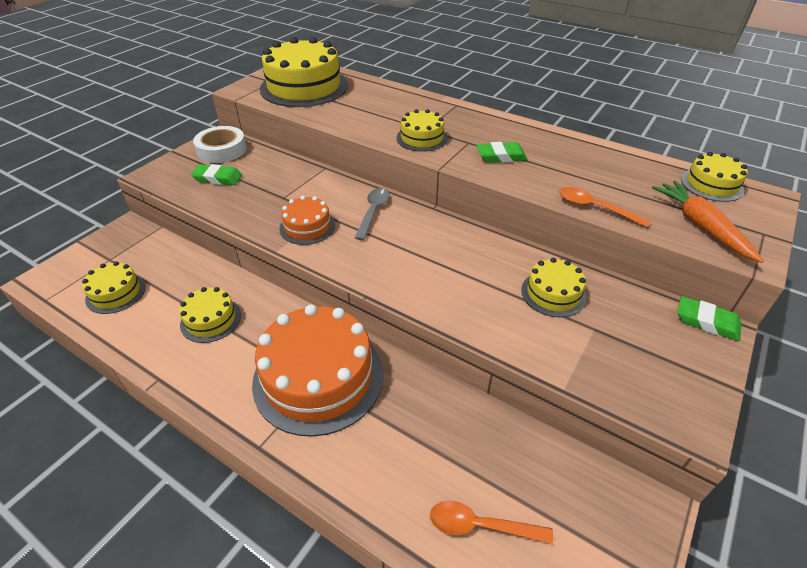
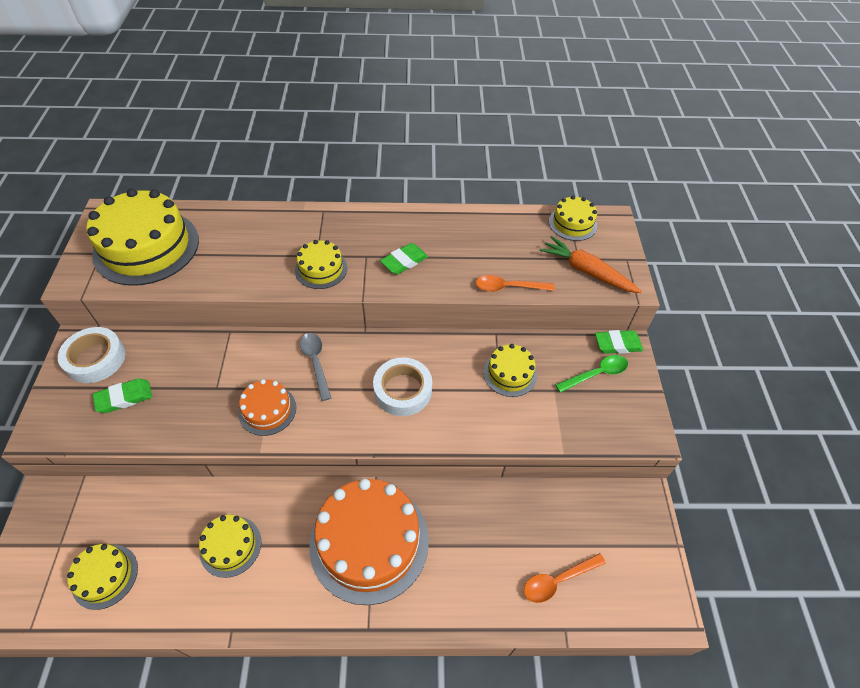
camera: 35 degrees left, 10 degrees up
(432, 261) = (403, 390): none -> white tape
(659, 336) = (596, 374): none -> green spoon

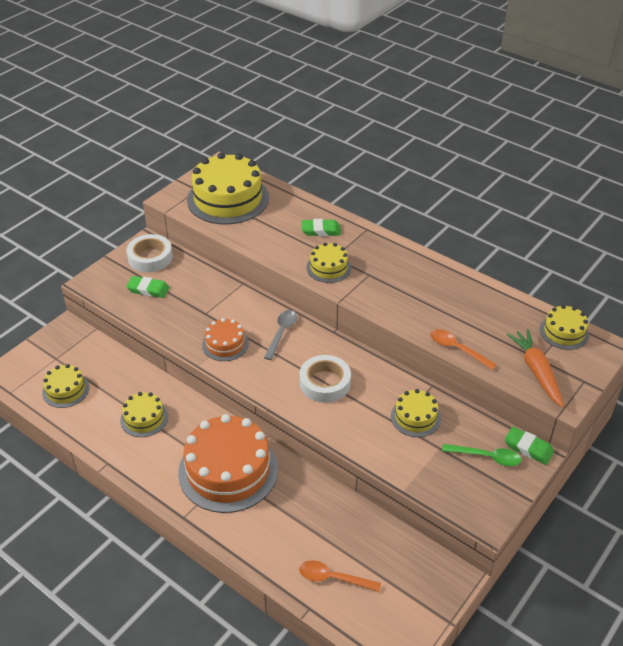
camera: 40 degrees right, 10 degrees down
(404, 261) = (394, 292): green eraser -> green eraser (321, 230)

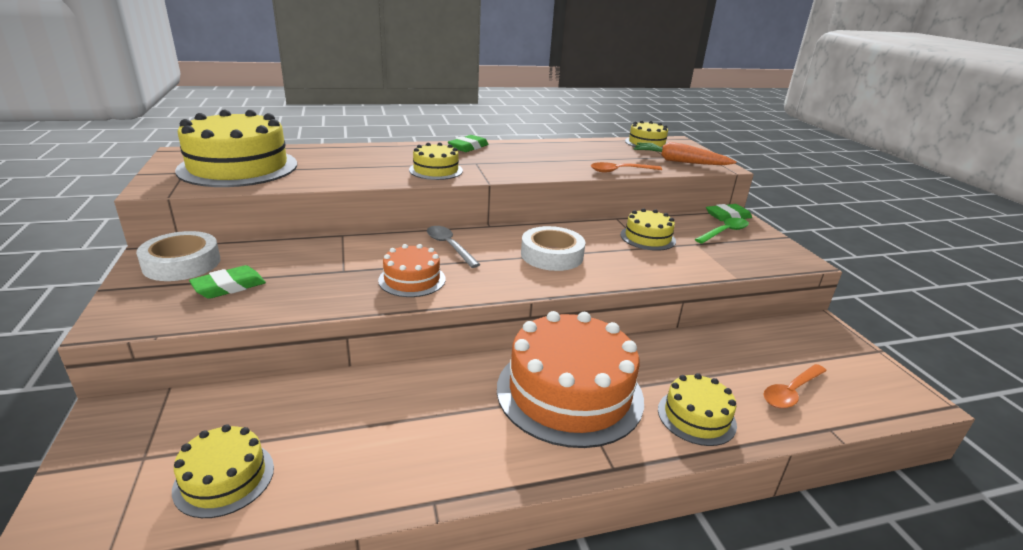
camera: 55 degrees left, 15 degrees down
(144, 418) = (398, 421): yellow cake -> yellow cake (696, 417)
(321, 230) = (381, 156): green eraser -> green eraser (468, 147)

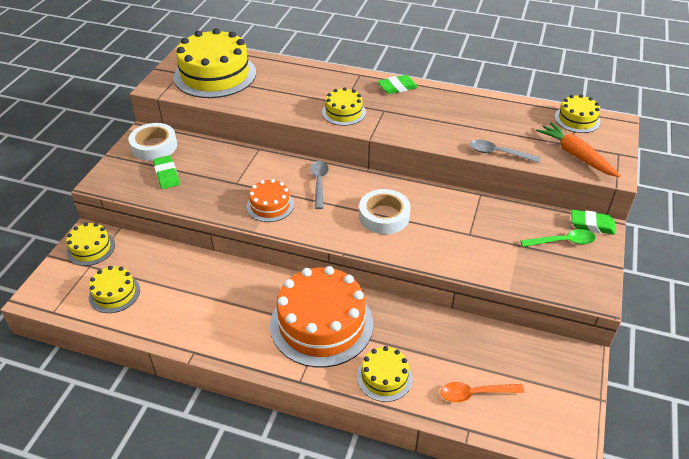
camera: 35 degrees right, 15 degrees up
(229, 287) = (166, 175): green eraser -> green eraser turned 75 degrees clockwise
(620, 171) = (498, 153): orange spoon -> grey spoon
(647, 238) = (482, 224): yellow cake -> yellow cake (91, 248)

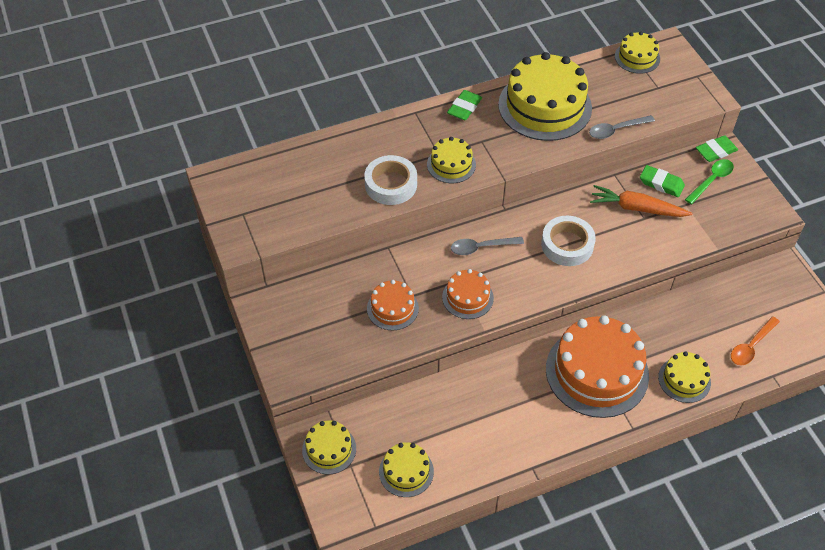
camera: 40 degrees left, 10 degrees up
(154, 146) = (287, 309): white tape -> white tape (391, 184)
(166, 175) = (339, 330): green eraser -> green eraser (661, 183)
(214, 182) = (392, 308): none -> orange cake
(215, 75) = (281, 195): yellow cake -> yellow cake (545, 106)
(319, 183) = (481, 247): grey spoon -> grey spoon turned 60 degrees counterclockwise
(575, 155) = (671, 96): orange carrot -> orange carrot (636, 208)

